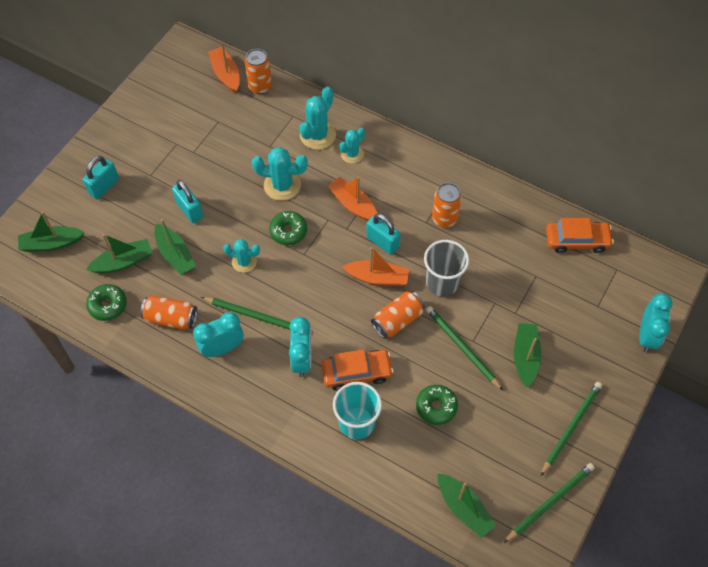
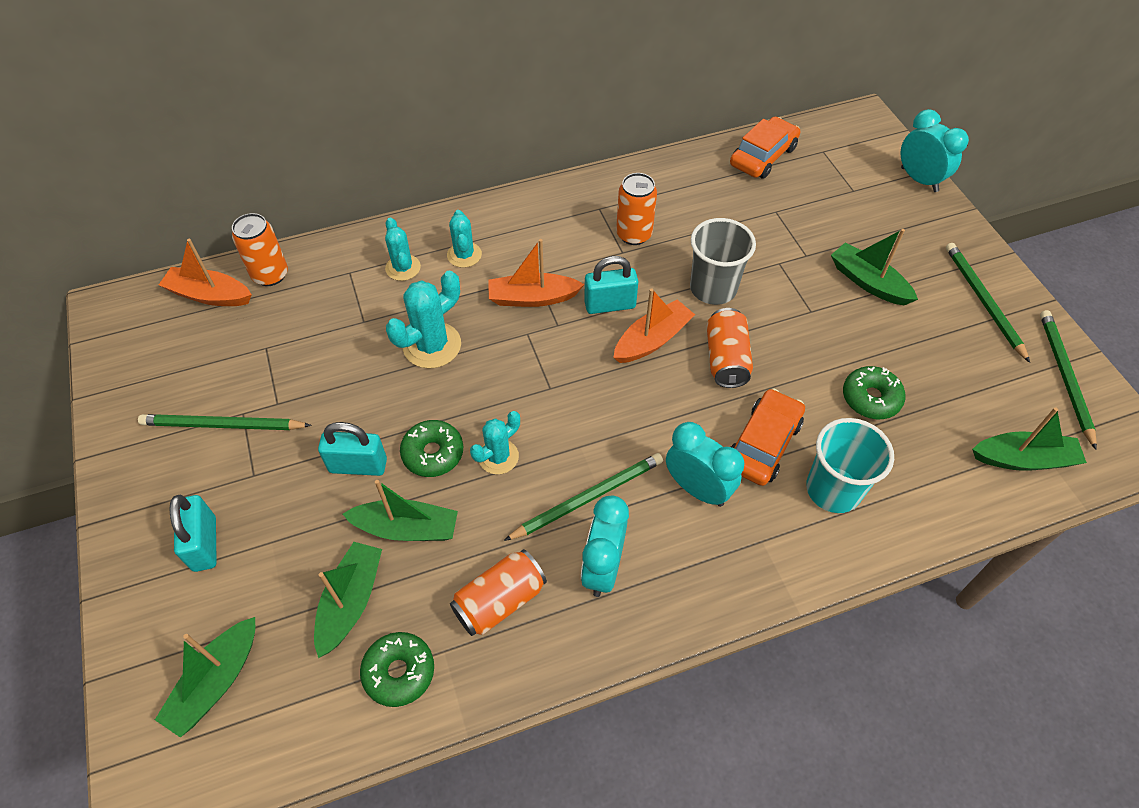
camera: 50 degrees left, 5 degrees down
(288, 231) = (502, 382): green donut -> green donut (433, 453)
(317, 135) = (403, 268): turquoise cactus -> turquoise cactus, size x0.64
(462, 347) = (812, 325): green pencil -> green pencil (222, 425)

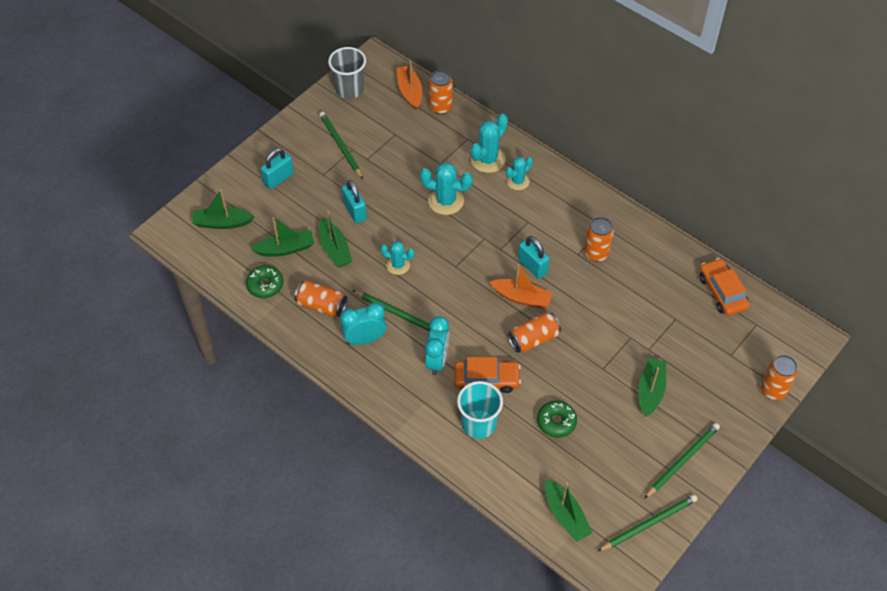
camera: 60 degrees right, 0 degrees up
(403, 268) = (488, 159): turquoise cactus -> turquoise cactus, size x1.56
(433, 453) = (381, 237): green donut -> none
(532, 298) = (510, 228): orange boat -> none
(713, 288) = (583, 311): grey cup -> grey cup (349, 89)
(763, 156) = (722, 292): orange car -> orange car turned 120 degrees counterclockwise
(919, 180) = (773, 390): turquoise clock -> orange can

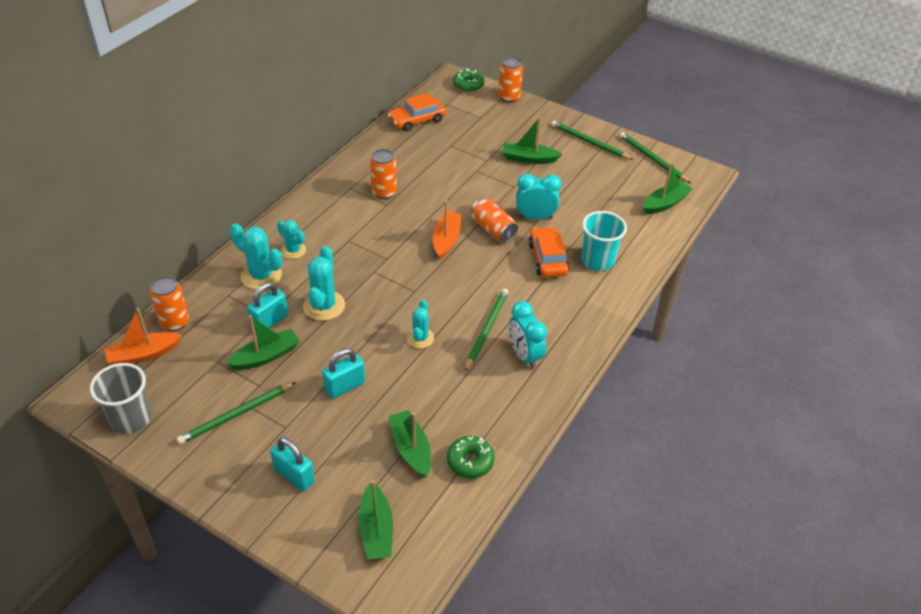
camera: 100 degrees left, 10 degrees down
(321, 305) = (488, 400): orange can -> none
(335, 249) = (405, 398): green boat -> green boat (266, 356)
(437, 360) = (536, 295): turquoise clock -> turquoise clock (535, 217)
(532, 266) = (406, 234): turquoise padlock -> turquoise padlock (270, 321)
(556, 422) = (578, 212): green donut -> green donut (468, 85)

